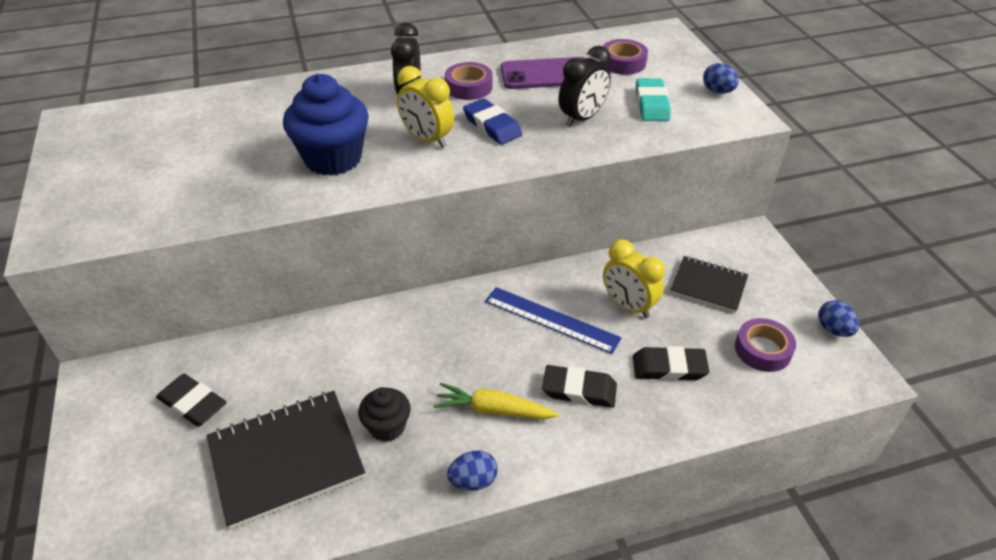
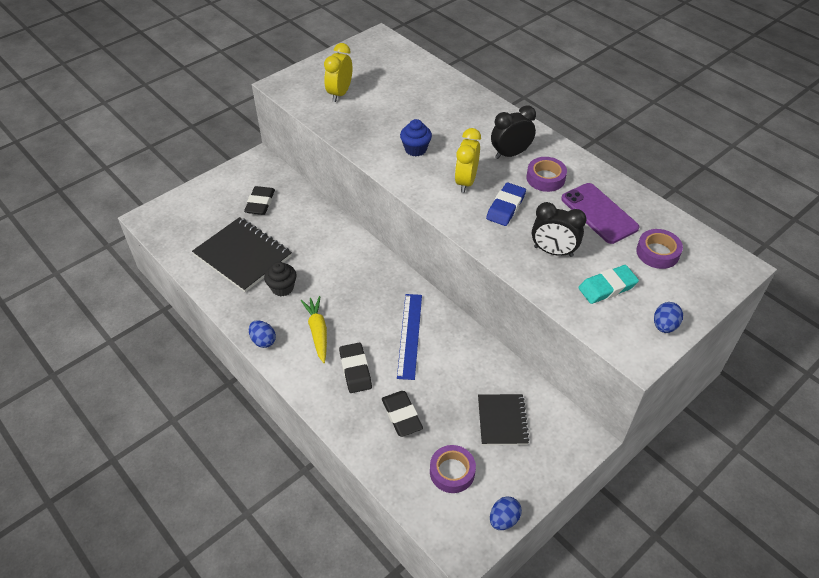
camera: 65 degrees right, 5 degrees up
(333, 158) = (415, 149): blue cupcake -> blue cupcake, size x0.55
(628, 306) = (449, 375): yellow clock -> yellow clock (340, 93)

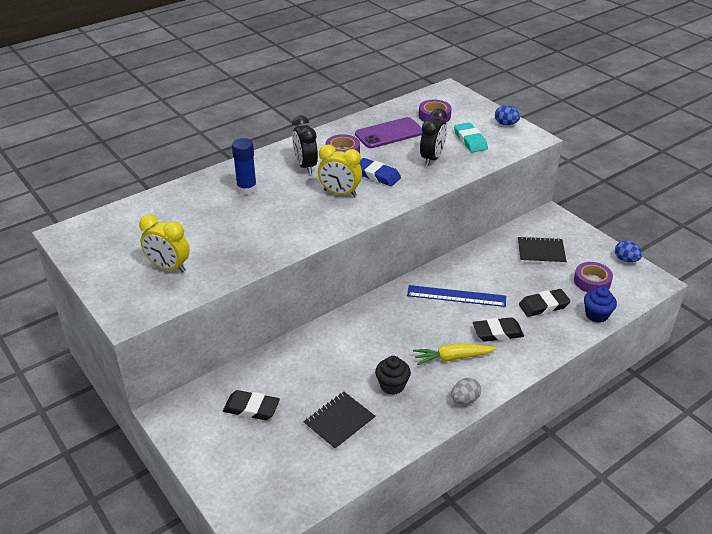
camera: 85 degrees left, 10 degrees down
(243, 256) = (339, 421): black notebook -> black notebook, size x0.61
(263, 341) = (465, 399): blue egg -> grey egg
(415, 149) = (285, 219): blue cupcake -> blue cupcake (596, 315)
(460, 120) = (247, 189): none -> blue glue stick

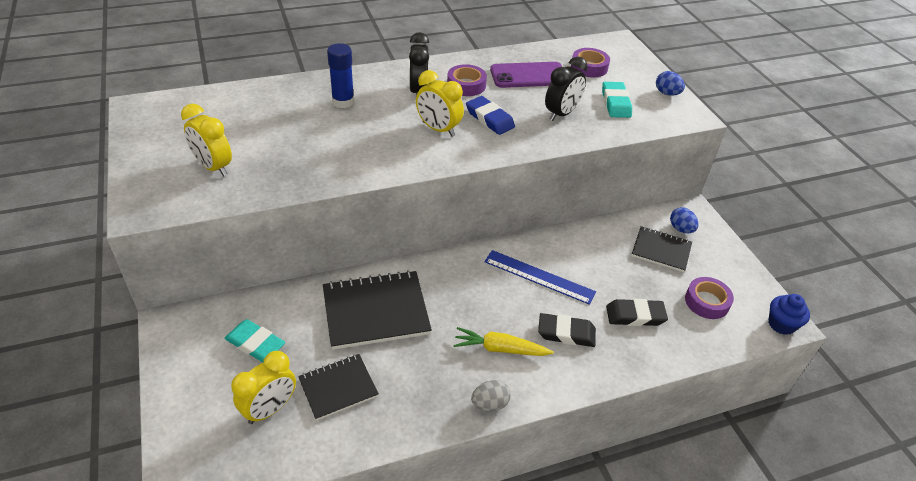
camera: 15 degrees right, 5 degrees up
(251, 408) = (255, 344): black eraser -> turquoise eraser
(292, 453) = (270, 409): none -> yellow clock
(338, 357) = (376, 311): none -> black notebook
(392, 385) = (416, 362): black cupcake -> none
(596, 315) = (694, 344): blue cupcake -> blue cupcake (781, 324)
(626, 260) = (760, 286): blue egg -> blue egg (681, 229)

